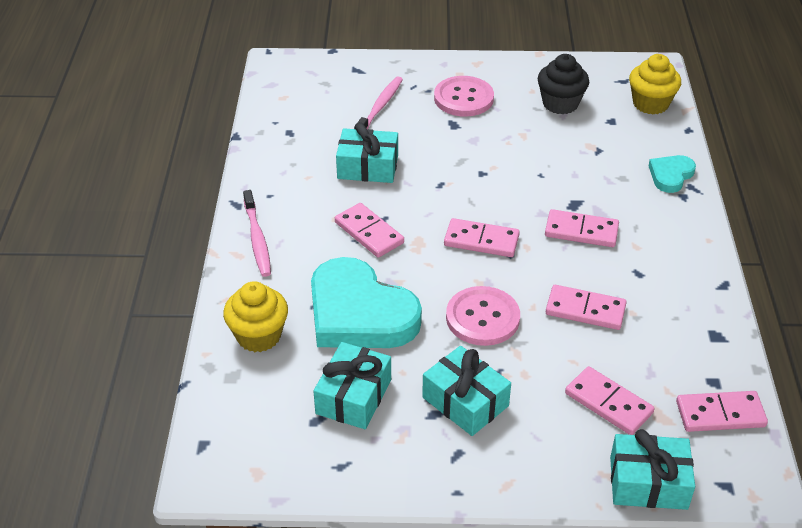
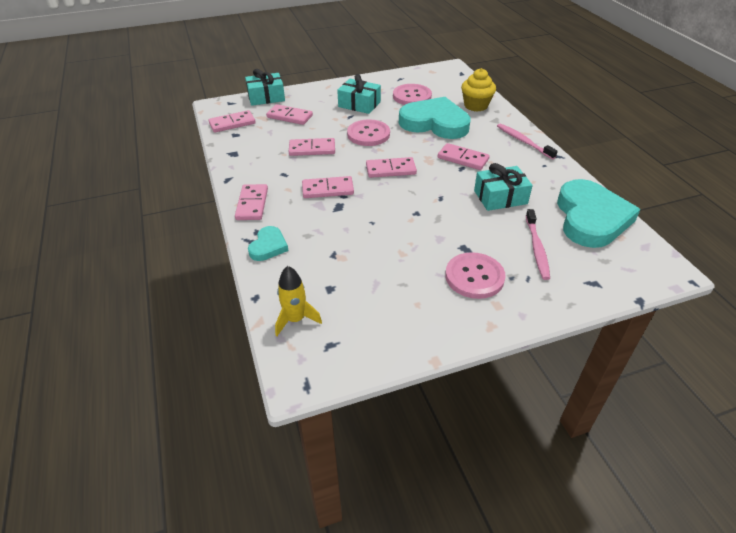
camera: 160 degrees right, 0 degrees up
(291, 120) = (591, 218): none -> turquoise heart
(353, 396) = (412, 96): turquoise gift -> pink button
(560, 104) = (384, 295): black cupcake -> none
(650, 104) = (295, 319): yellow cupcake -> yellow rocket
(687, 234) = (252, 204): none -> pink domino

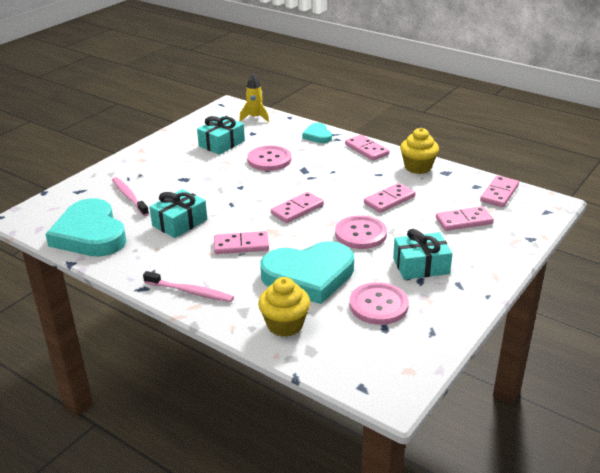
camera: 145 degrees right, 10 degrees down
(244, 166) = (418, 167): none -> yellow cupcake
(266, 97) = (528, 232): turquoise gift -> turquoise gift (221, 143)
(328, 189) = (328, 177): pink domino -> none
(474, 277) = (166, 166): pink button -> pink button (269, 160)

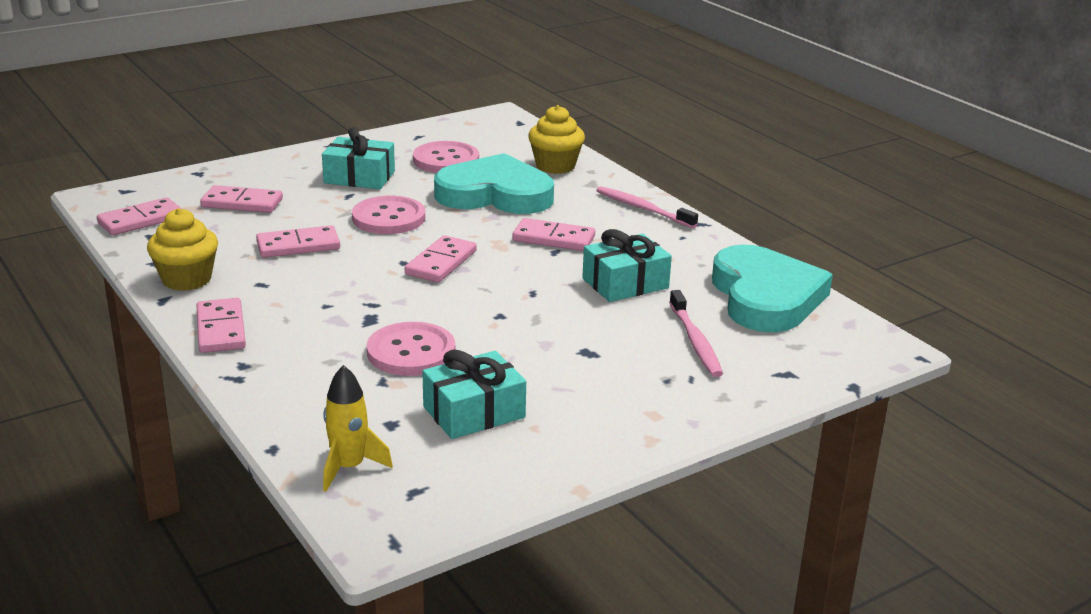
camera: 160 degrees left, 5 degrees down
(297, 209) = (441, 263): pink domino -> pink domino turned 45 degrees counterclockwise
(317, 136) = (270, 382): turquoise heart -> none

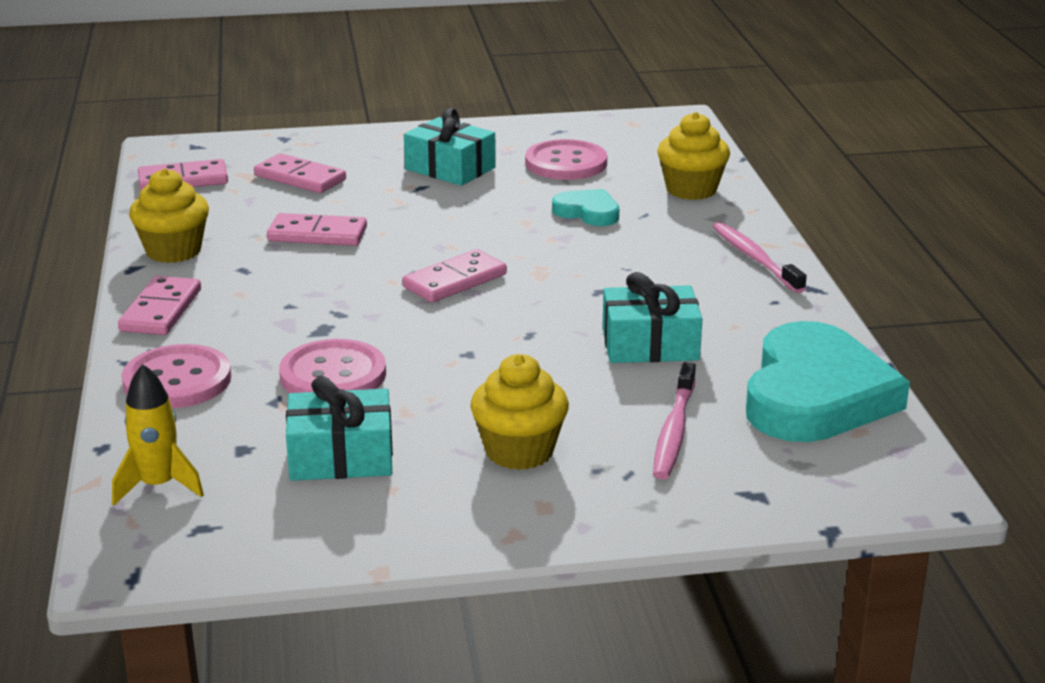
camera: 25 degrees right, 0 degrees up
(388, 218) = (441, 220): pink button -> pink button (177, 380)
(495, 194) = (588, 212): turquoise heart -> turquoise heart, size x0.48
(553, 239) = (610, 276): pink domino -> none
(602, 379) = (519, 451): none -> yellow cupcake

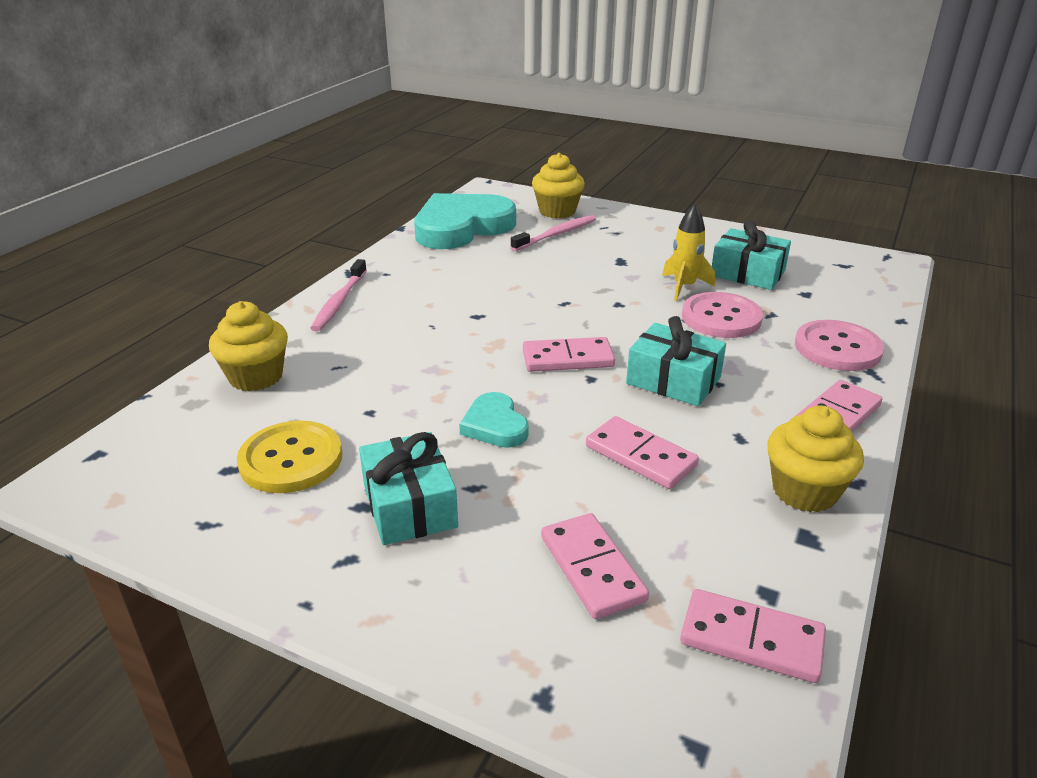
camera: 145 degrees left, 5 degrees up
(158, 486) = (865, 289): yellow rocket -> yellow rocket (684, 287)
(519, 451) = (646, 249): yellow cupcake -> yellow cupcake (557, 211)
(566, 163) = (291, 459): pink button -> yellow button
(588, 212) = (375, 386): turquoise heart -> turquoise heart (495, 425)
(650, 344) = (501, 274): turquoise gift -> turquoise gift (673, 380)

